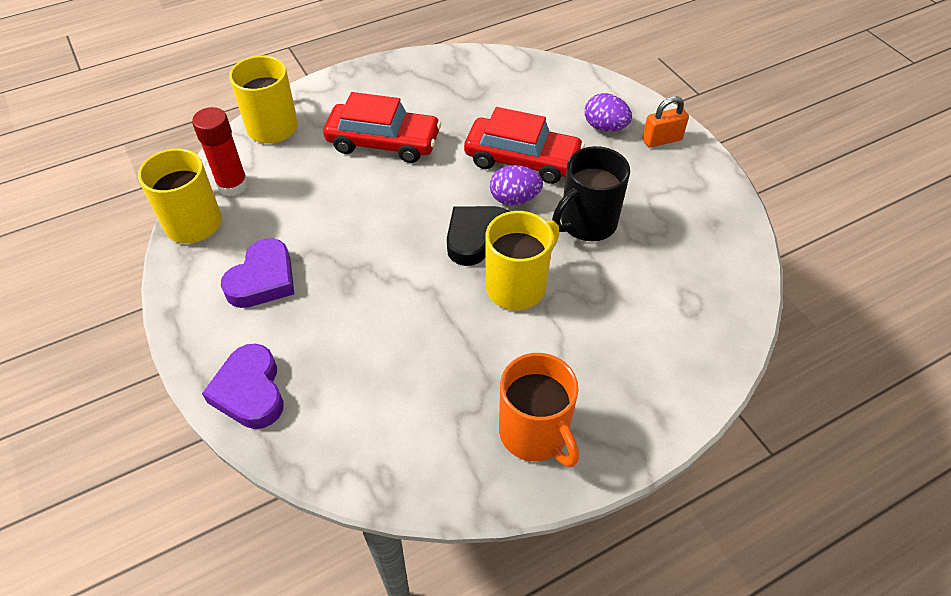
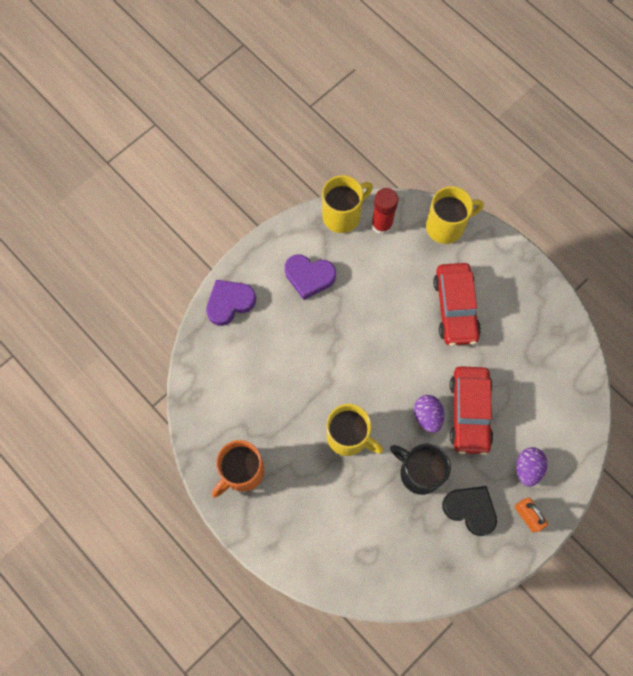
camera: 75 degrees right, 20 degrees up
(477, 237) = (383, 399): black heart -> black heart (470, 509)

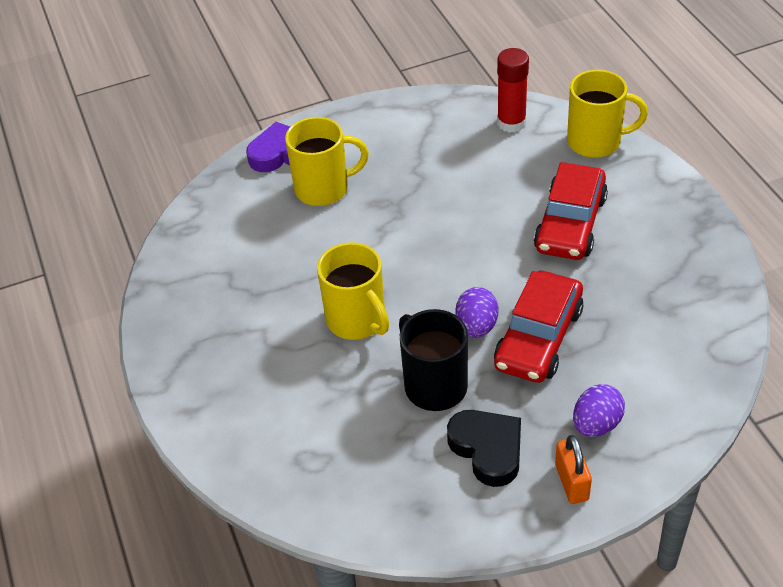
camera: 25 degrees right, 25 degrees down
(242, 472) = (198, 320): orange mug -> none
(309, 277) = (393, 151): purple heart -> none
(342, 215) = (466, 104): yellow mug -> yellow mug (324, 189)

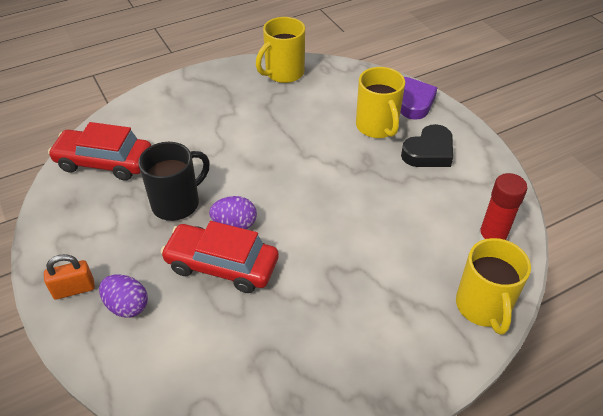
camera: 80 degrees right, 0 degrees up
(357, 320) = (241, 157): yellow mug -> yellow mug (283, 73)
(487, 449) = (114, 237): black heart -> black heart (429, 152)
(570, 223) = (361, 286): red car -> red car (104, 162)

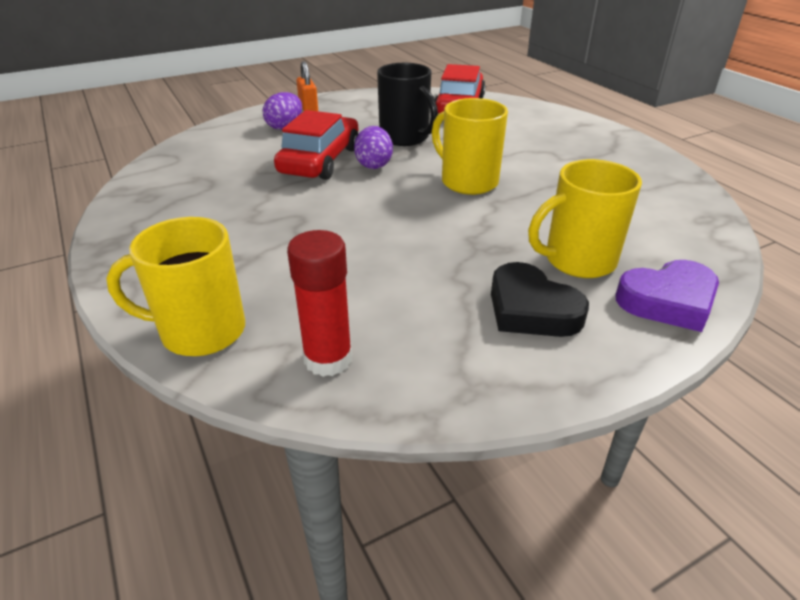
camera: 90 degrees right, 10 degrees down
(283, 73) = (667, 187): yellow mug -> yellow mug (467, 181)

